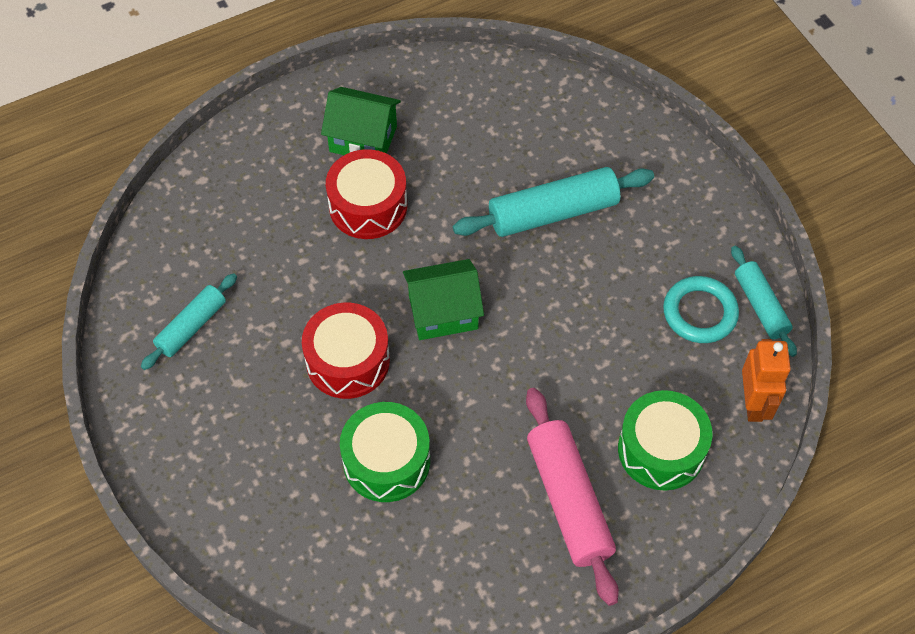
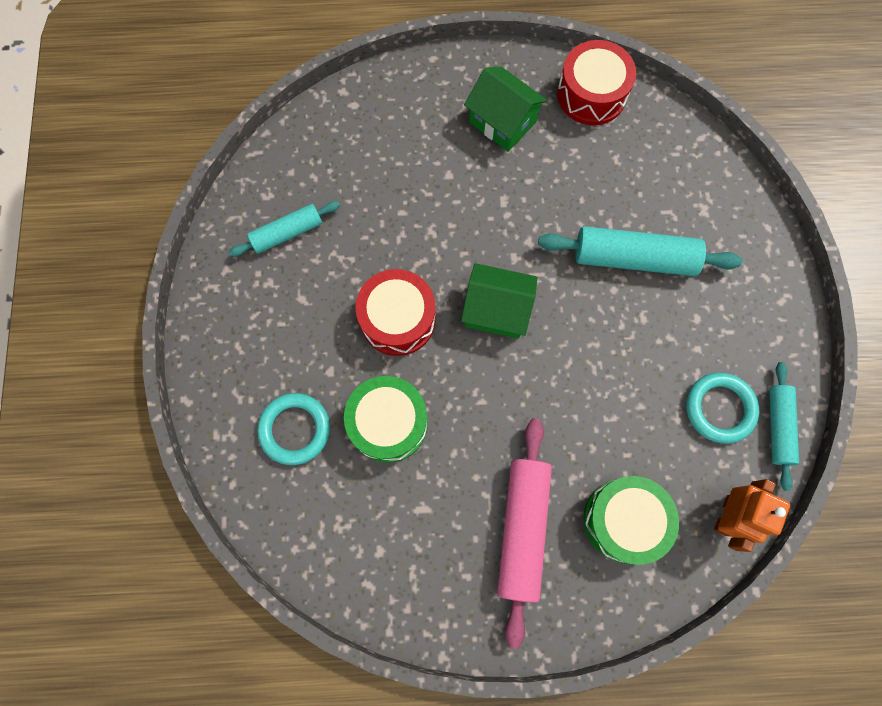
camera: 25 degrees right, 15 degrees up
(293, 508) = (295, 429): none -> turquoise ring
(368, 206) = (478, 185): red drum -> red drum (591, 94)

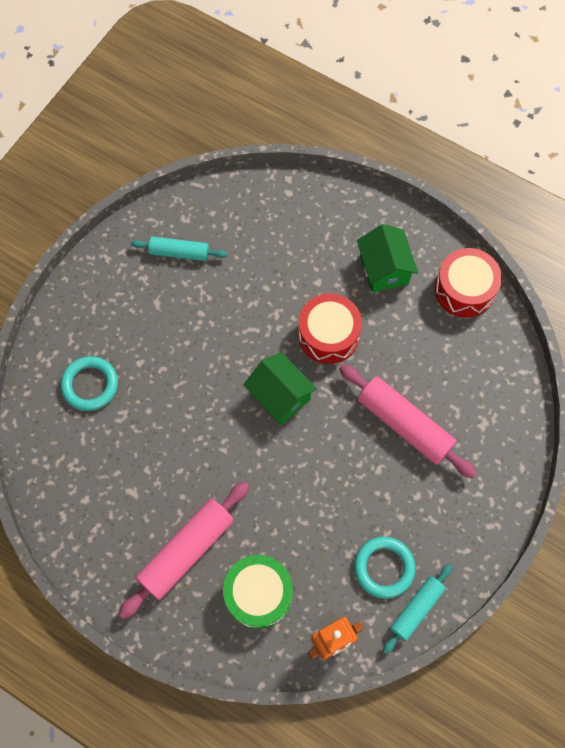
camera: 35 degrees right, 5 degrees down
(388, 423) = (152, 421): green drum -> none
(398, 319) = (209, 357): red drum -> red drum (328, 335)
(634, 258) = (404, 424): turquoise rolling pin -> pink rolling pin

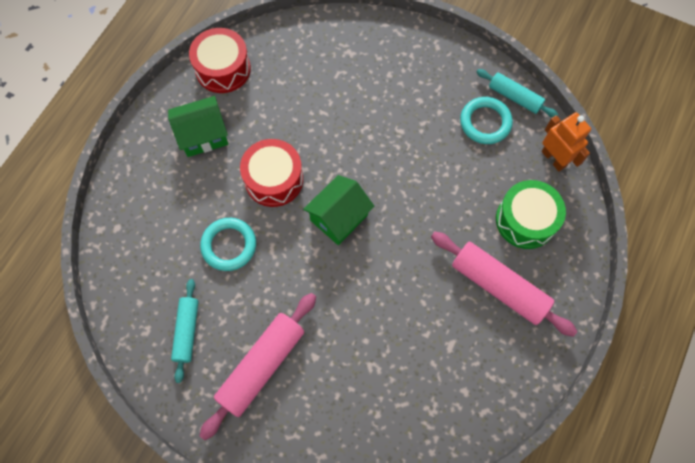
camera: 95 degrees left, 0 degrees up
(90, 385) = (343, 406): turquoise ring -> turquoise ring (229, 245)
(404, 424) = (356, 112): pink rolling pin -> pink rolling pin (261, 366)

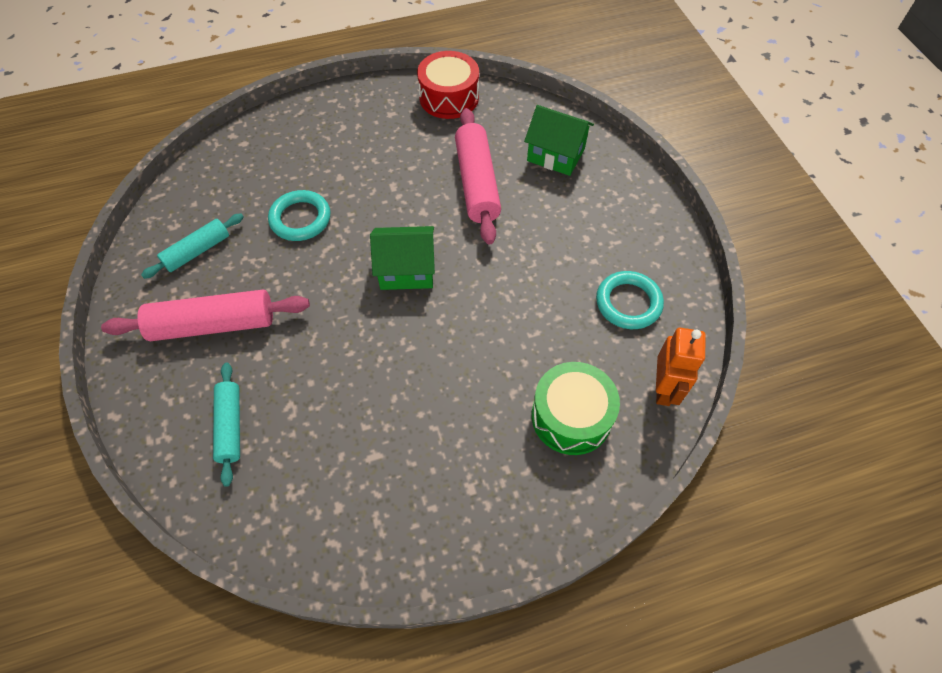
camera: 45 degrees right, 10 degrees down
(203, 135) = (378, 130): green house -> green house (555, 155)
(274, 179) = (391, 201): red drum -> none
(498, 286) = (477, 449): pink rolling pin -> pink rolling pin (477, 183)
(514, 97) = (683, 305): turquoise rolling pin -> turquoise rolling pin (230, 426)

